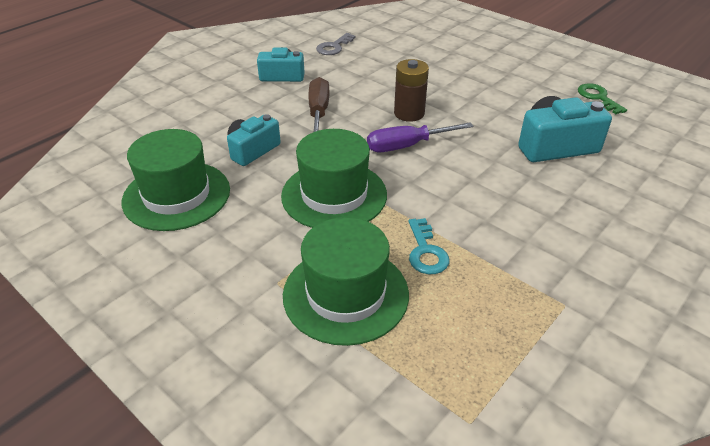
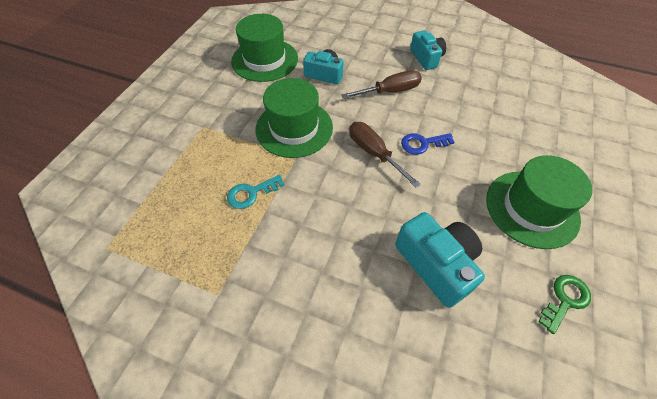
camera: 70 degrees right, 15 degrees up
(334, 47) = (493, 71): grey key -> none
(345, 294) = (200, 160): green hat -> green hat (531, 208)
(407, 146) = (374, 153): purple screwdriver -> brown screwdriver
(409, 113) = (422, 144): brown battery -> blue key

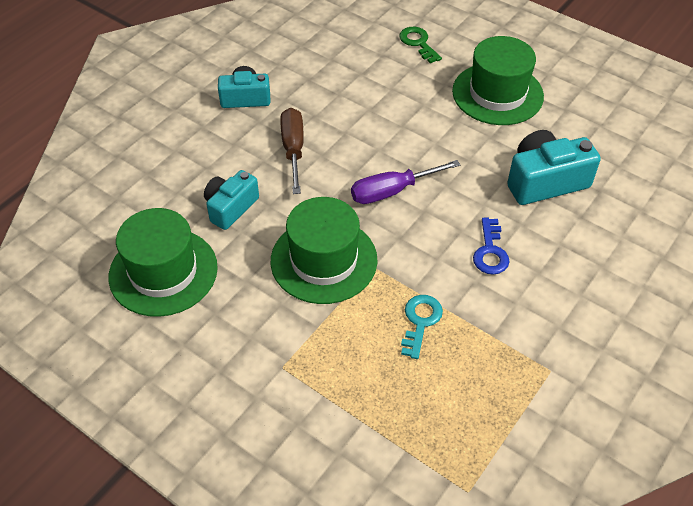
camera: 75 degrees left, 5 degrees down
(251, 193) = (420, 322): turquoise key -> turquoise key turned 150 degrees counterclockwise
(374, 153) = (392, 191): brown screwdriver -> purple screwdriver
(422, 144) = (391, 145): blue key -> blue key (490, 252)
(565, 300) = (592, 110): green key -> green key (418, 43)

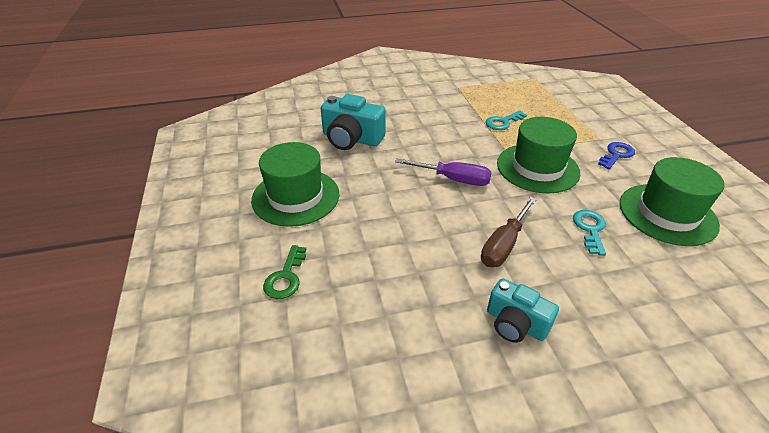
camera: 140 degrees left, 10 degrees down
(230, 207) = (590, 229): turquoise camera -> turquoise key
(490, 252) = (430, 128): blue key -> blue key (616, 155)

